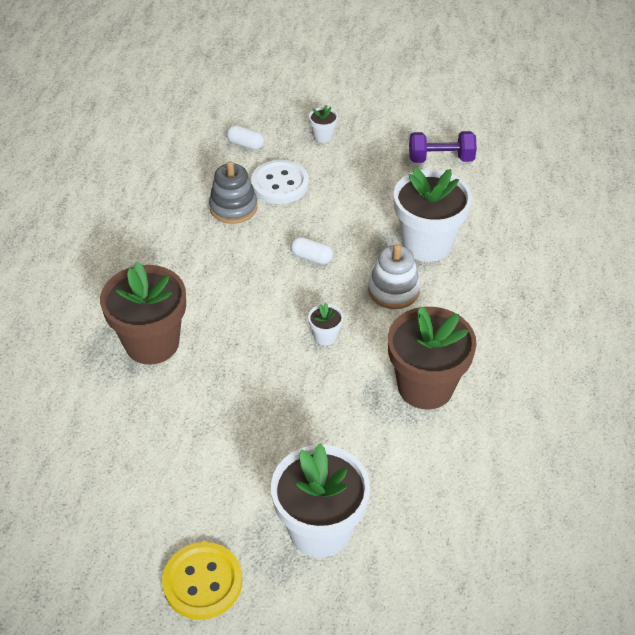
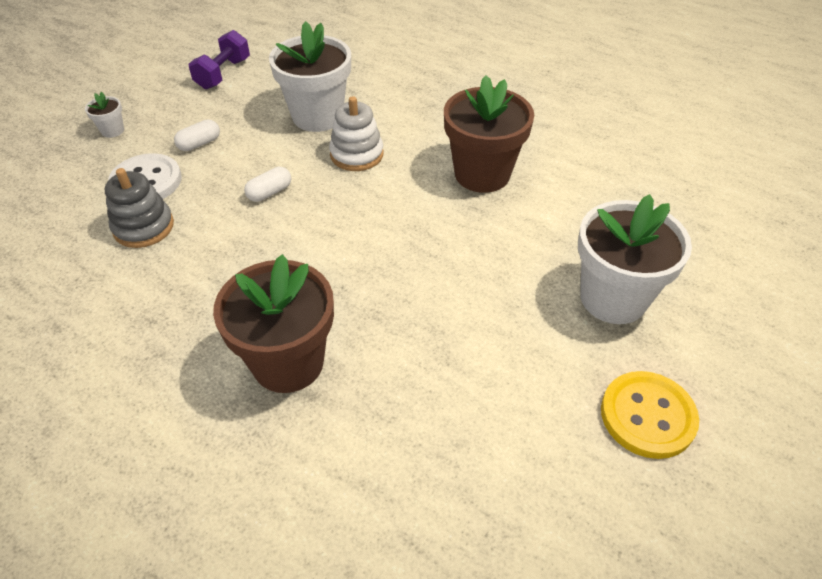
camera: 65 degrees left, 0 degrees up
(245, 144) = (58, 187): white capsule -> white capsule (199, 144)
(325, 336) = (380, 217): white flower pot -> none

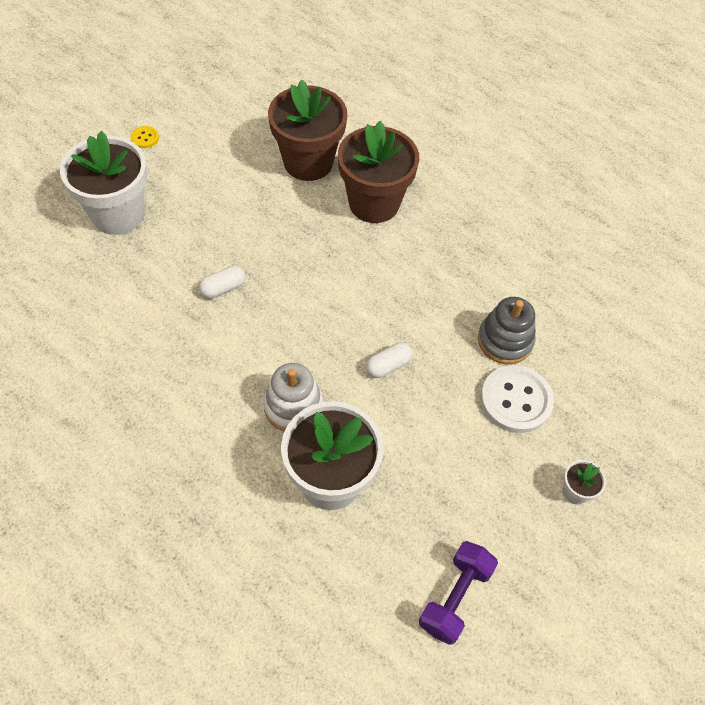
camera: 175 degrees left, 10 degrees up
(199, 144) = (468, 451): white capsule -> white capsule (223, 288)
(482, 174) = (169, 357): brown flower pot -> brown flower pot (308, 162)
(647, 416) = (145, 138): yellow button -> yellow button, size x0.46

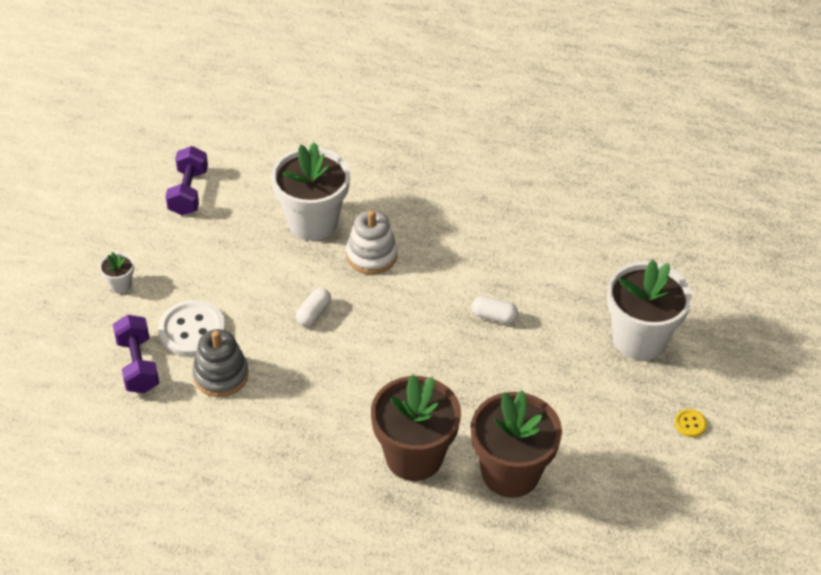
camera: 155 degrees right, 10 degrees down
(223, 288) = (494, 316): white capsule -> white capsule turned 75 degrees clockwise
(581, 385) = (138, 365): none -> purple dumbbell

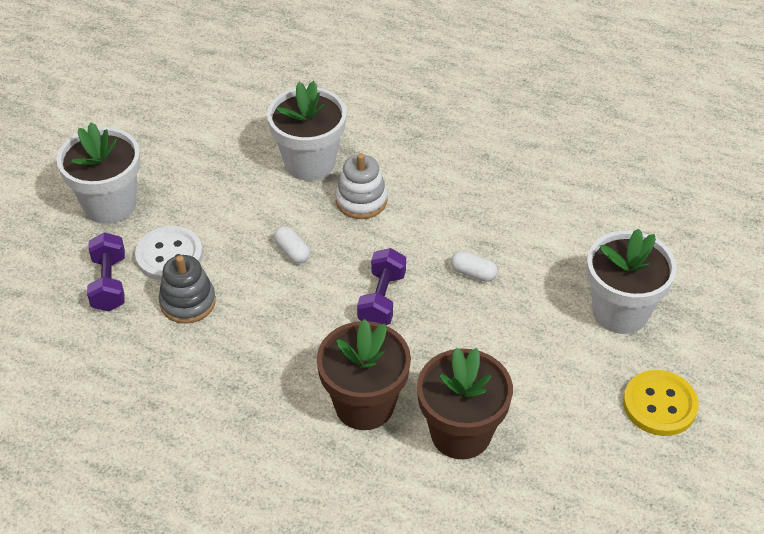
camera: 10 degrees right, 0 degrees up
(120, 285) = (110, 204): white flower pot -> white flower pot, size x2.34
(188, 192) = (195, 123): purple dumbbell -> purple dumbbell (382, 299)
(314, 313) = (292, 251): white capsule -> white capsule turned 75 degrees counterclockwise
(690, 424) = (659, 405): yellow button -> yellow button, size x2.20

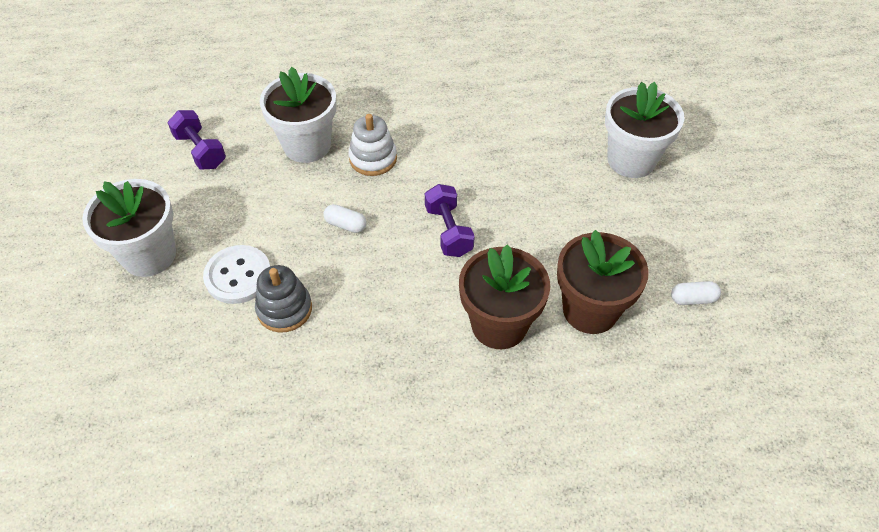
camera: 30 degrees left, 5 degrees up
(109, 283) = (198, 326): purple dumbbell -> purple dumbbell (200, 151)
(473, 273) = (504, 178): white capsule -> white capsule (692, 299)
(659, 405) = (711, 217): yellow button -> none

